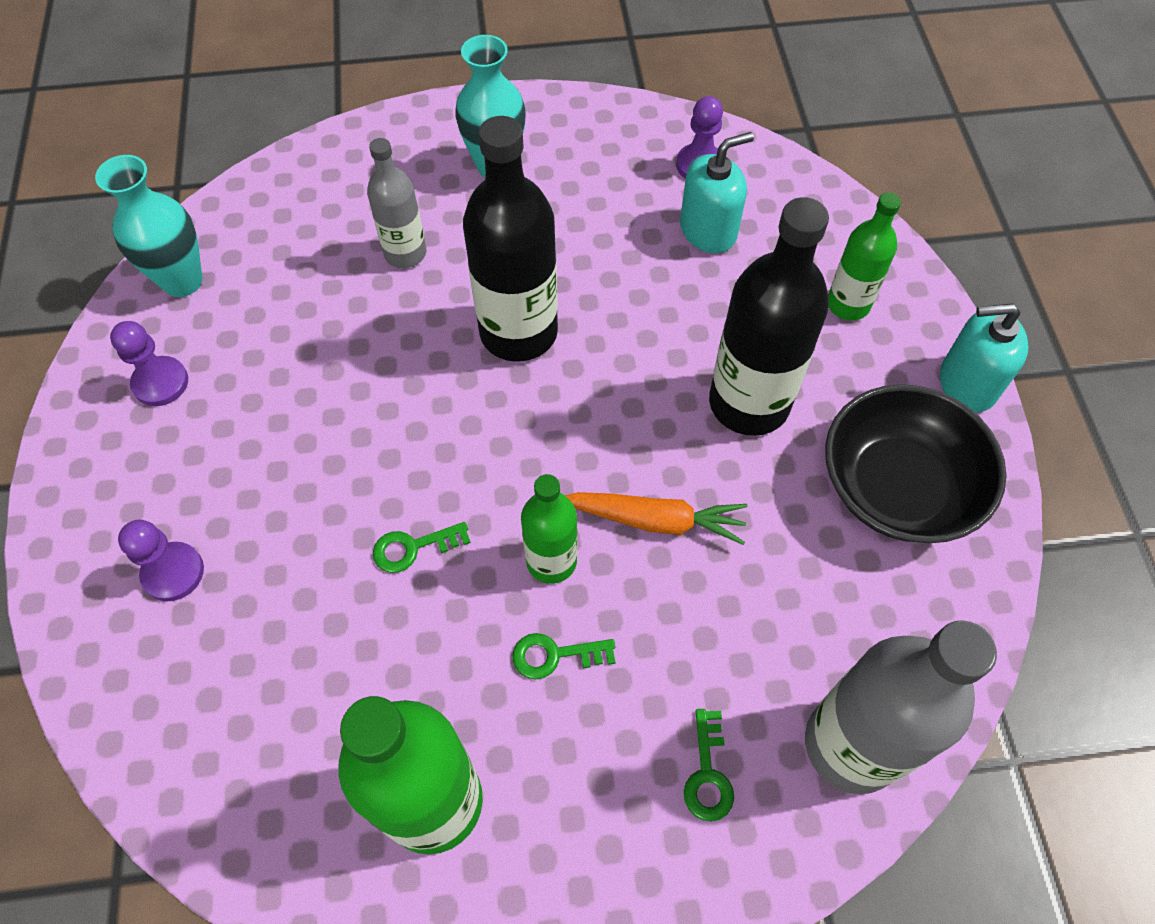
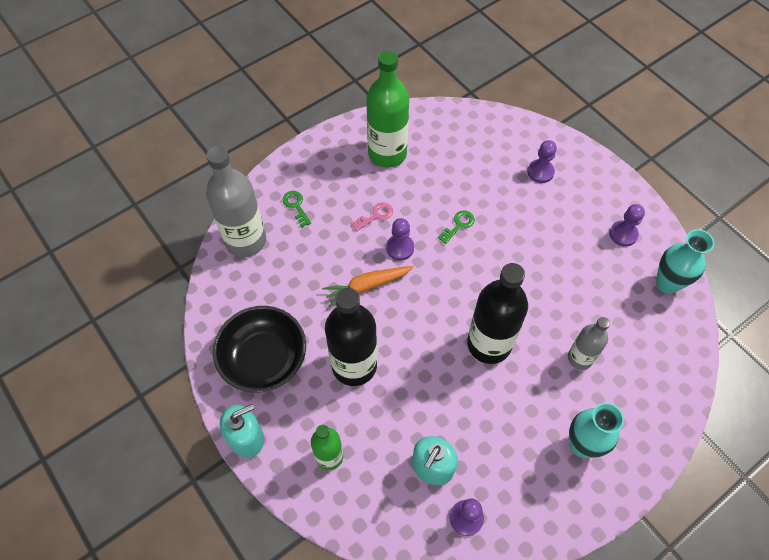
camera: 150 degrees right, 0 degrees up
(551, 561) = (400, 248): green bottle -> purple pawn
(555, 655) = (375, 216): green key -> pink key

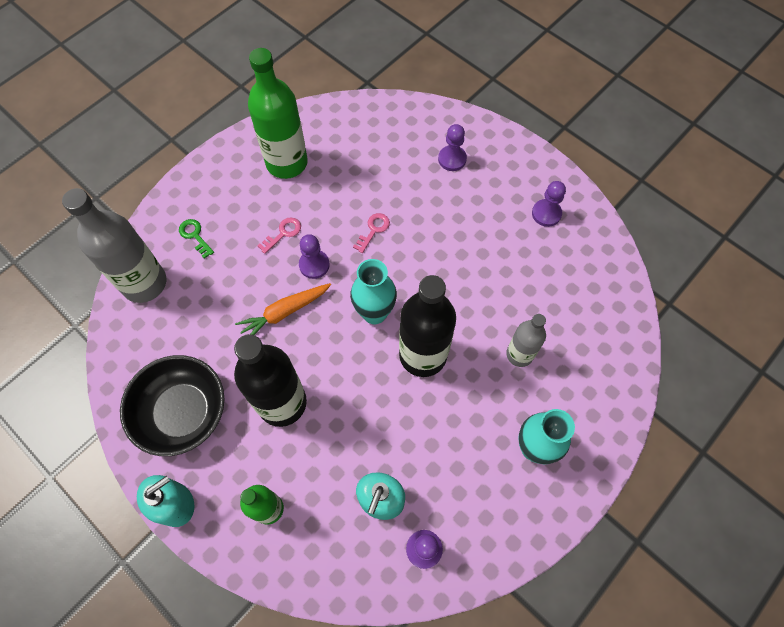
camera: 10 degrees left, 5 degrees up
(458, 225) = (373, 230): green key -> pink key
(667, 284) = (598, 260): turquoise vase -> turquoise vase (374, 313)

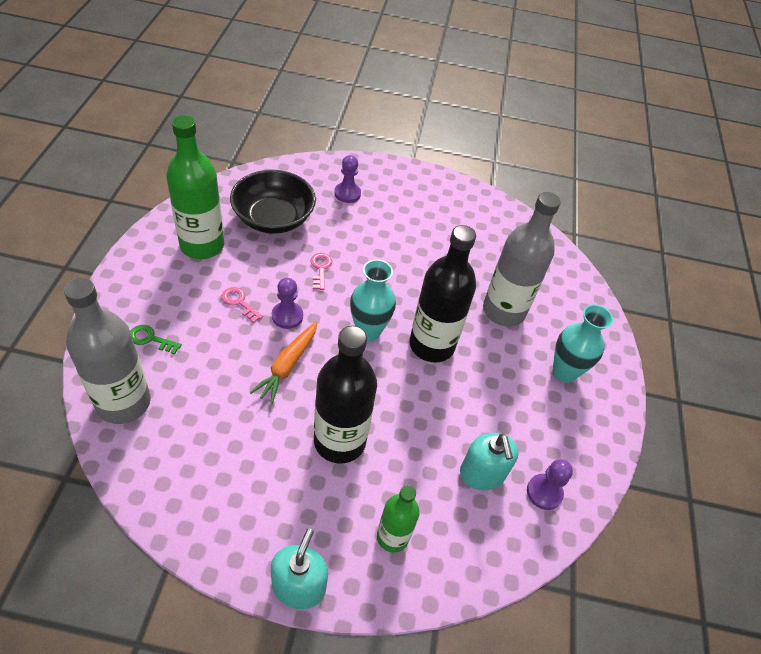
camera: 40 degrees left, 15 degrees down
(182, 412) = (247, 498): black bowl -> black bowl (273, 218)
(283, 233) = (239, 302): pink key -> pink key turned 60 degrees counterclockwise
(519, 354) = (503, 311): grey bottle -> grey bottle, size x1.75
(546, 213) = (448, 206): purple pawn -> none

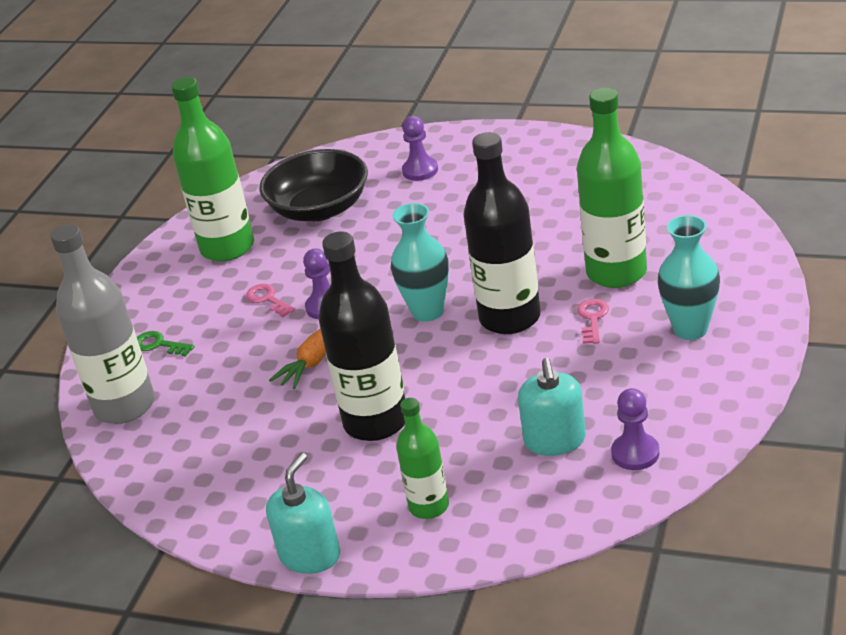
camera: 20 degrees right, 15 degrees down
(320, 269) = (374, 254): pink key -> pink key (592, 319)
(503, 311) = (616, 272): grey bottle -> green bottle

